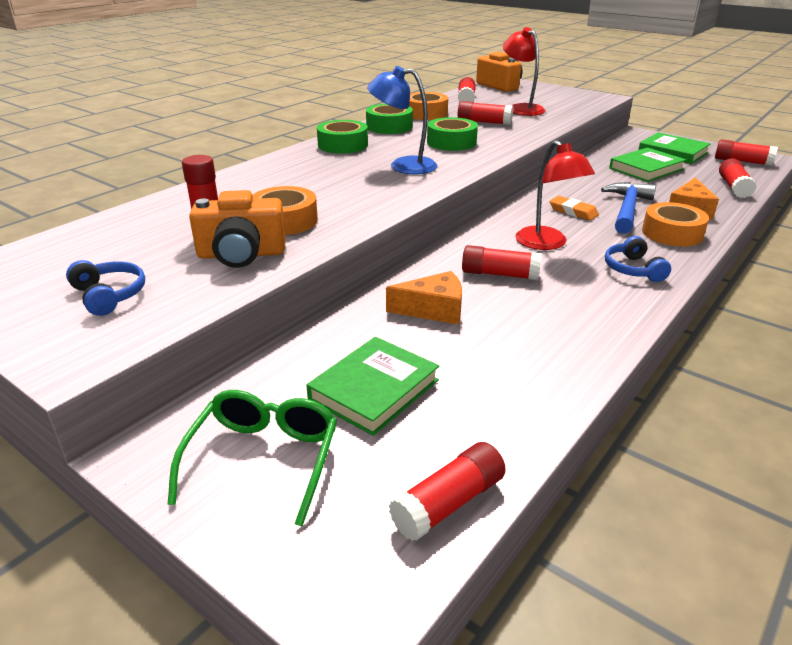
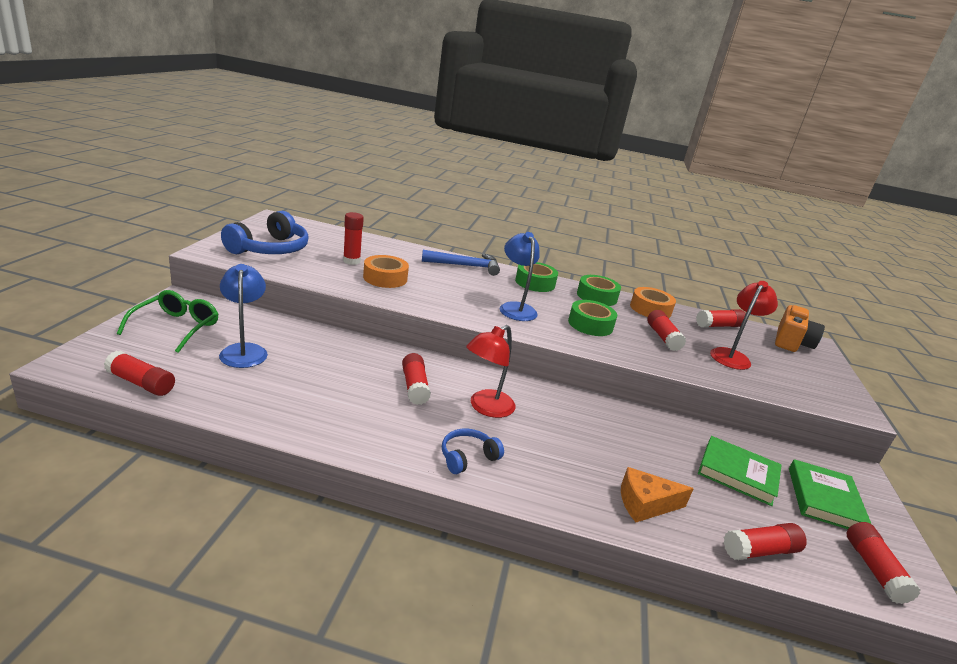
camera: 60 degrees right, 5 degrees down
(109, 295) = (270, 249): blue headphones -> blue headphones, size x1.88
(241, 254) = (331, 272): orange camera -> none
(264, 459) = (176, 327): green glasses -> green glasses turned 60 degrees counterclockwise
(374, 390) = (244, 350): green book -> blue lamp
(434, 309) = (346, 362): orange cheese -> none
(573, 211) = (567, 421): orange eraser -> none
(627, 209) = (603, 456): blue hammer -> blue hammer (465, 266)
(672, 233) = (569, 487): orange tape -> none

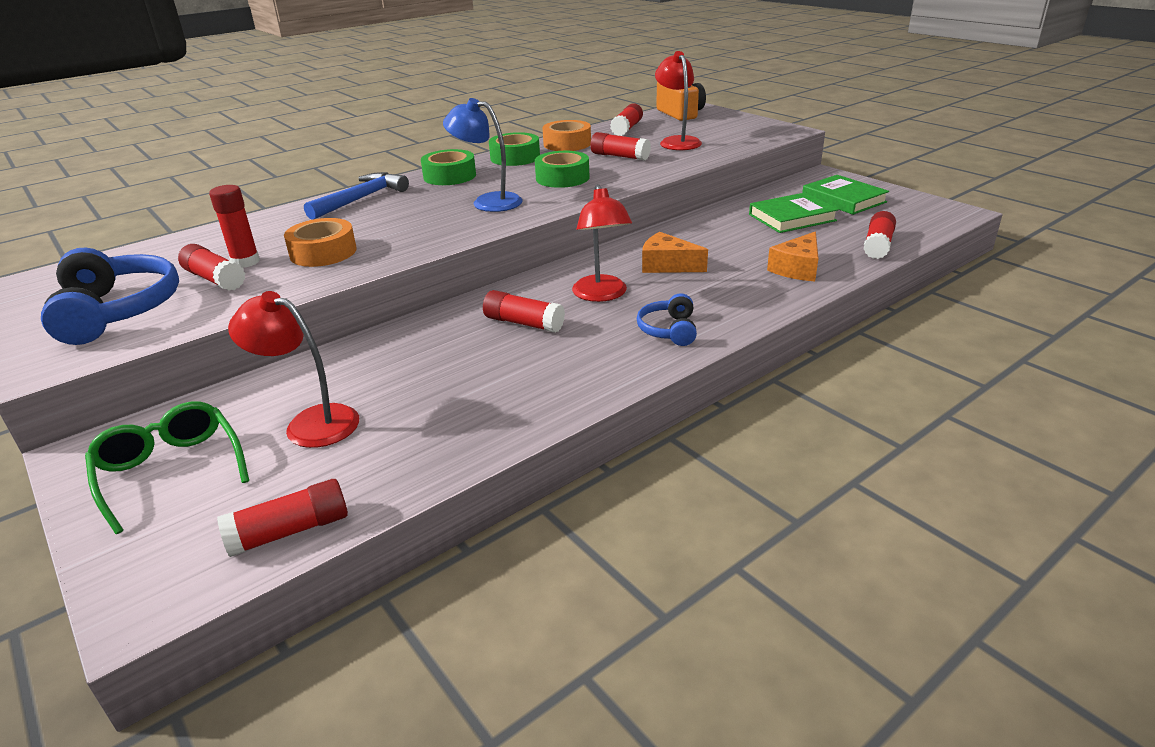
camera: 45 degrees left, 5 degrees up
(244, 350) = (310, 422): blue lamp -> red lamp
(564, 426) = (667, 265): none -> orange cheese
(874, 570) = (920, 215): red glue stick -> red glue stick (215, 279)

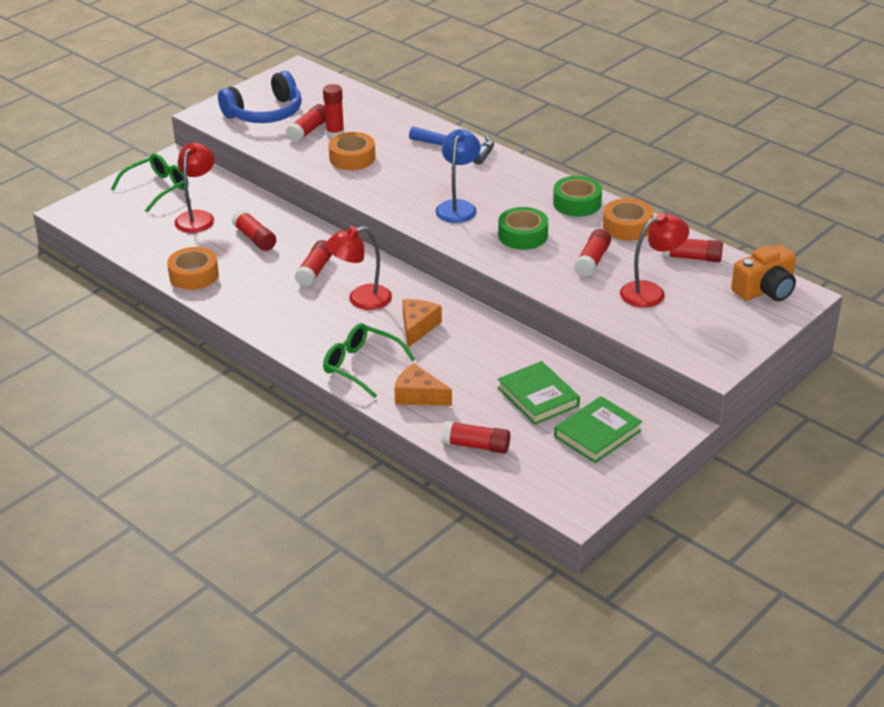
camera: 80 degrees right, 5 degrees up
(290, 531) = (110, 234): red glue stick -> red glue stick (255, 238)
(449, 176) = (518, 178): green tape -> none
(487, 425) = (194, 275): none -> orange tape
(669, 330) = (308, 333): blue headphones -> none
(741, 298) = (361, 366): none -> green glasses

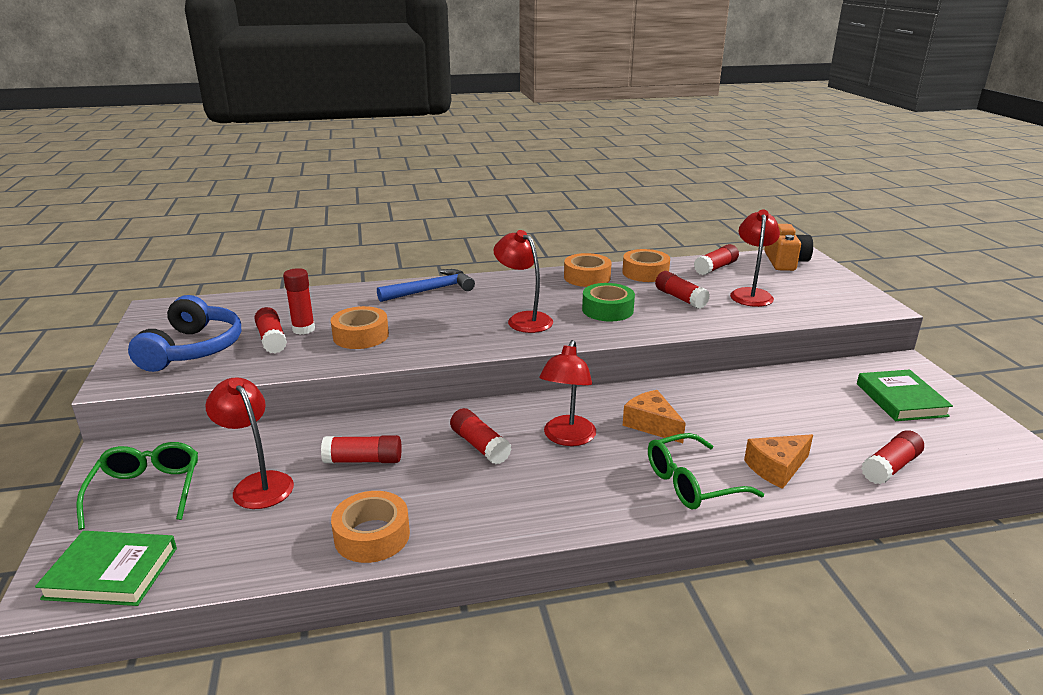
camera: 55 degrees left, 10 degrees down
(458, 207) = (523, 319): blue lamp -> red lamp
(538, 397) = (823, 406): green book -> green book (111, 573)
(577, 203) = (587, 277): green tape -> orange tape

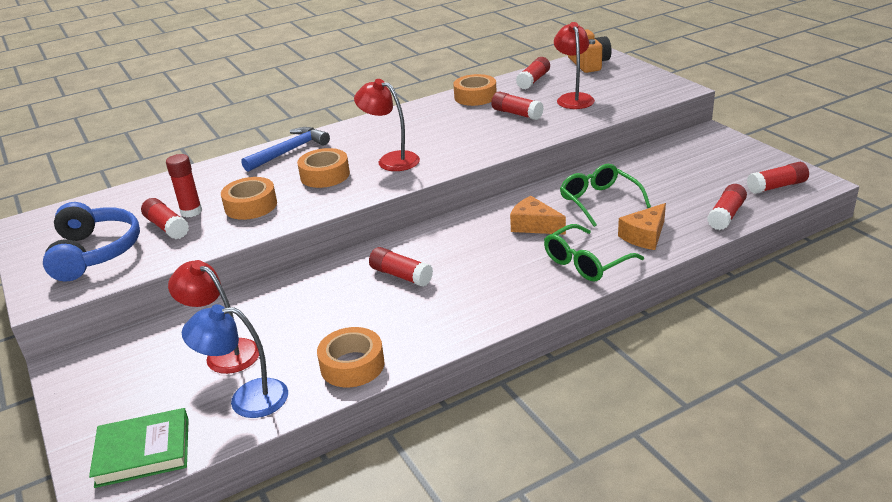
camera: 15 degrees left, 5 degrees up
(147, 490) = (124, 383): green glasses -> green glasses (599, 201)
(245, 543) = (247, 399): none -> blue lamp
(363, 460) = (307, 311): red glue stick -> red glue stick (776, 186)
(567, 438) = (471, 252): red lamp -> none
(587, 277) = (426, 111): orange tape -> orange tape (325, 175)
(607, 310) = (460, 136): green tape -> none
(901, 400) = (716, 162): green book -> none

